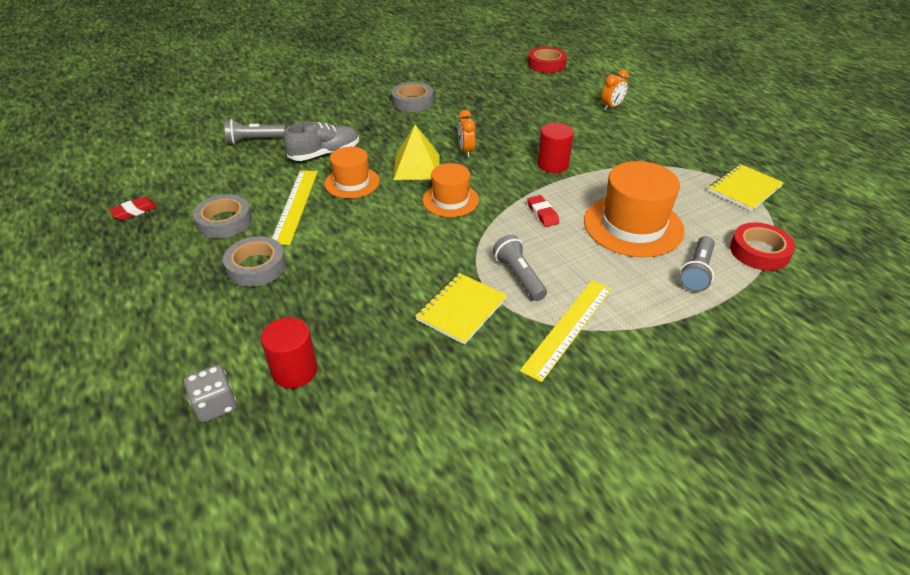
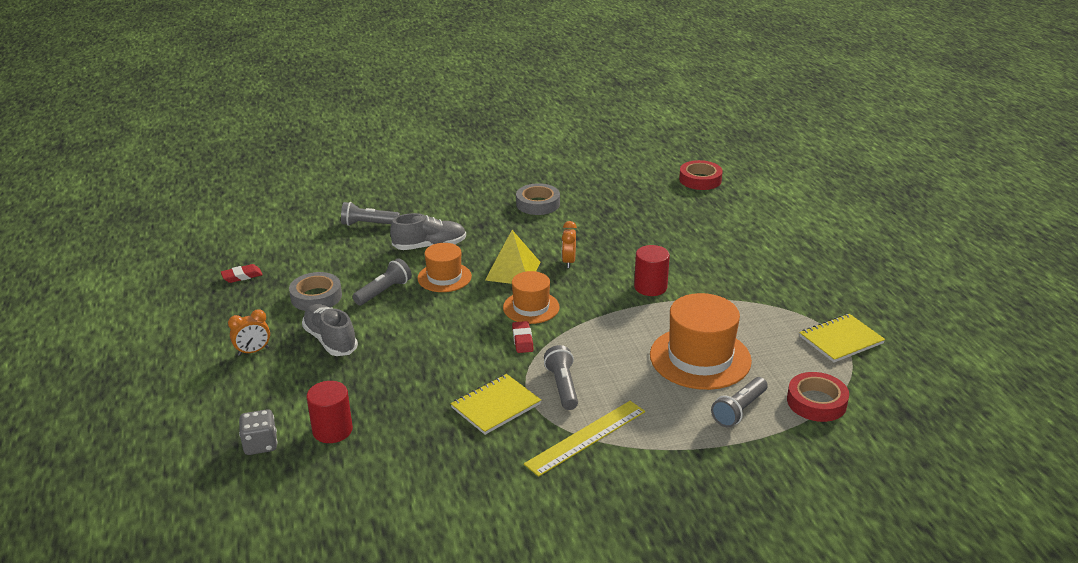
camera: 15 degrees right, 10 degrees down
(256, 266) = (330, 340): grey tape -> grey shoe
(295, 205) = (384, 291): yellow ruler -> grey flashlight
(542, 214) = (615, 333): red eraser -> red eraser (522, 340)
(611, 107) = (747, 235): orange clock -> orange clock (253, 351)

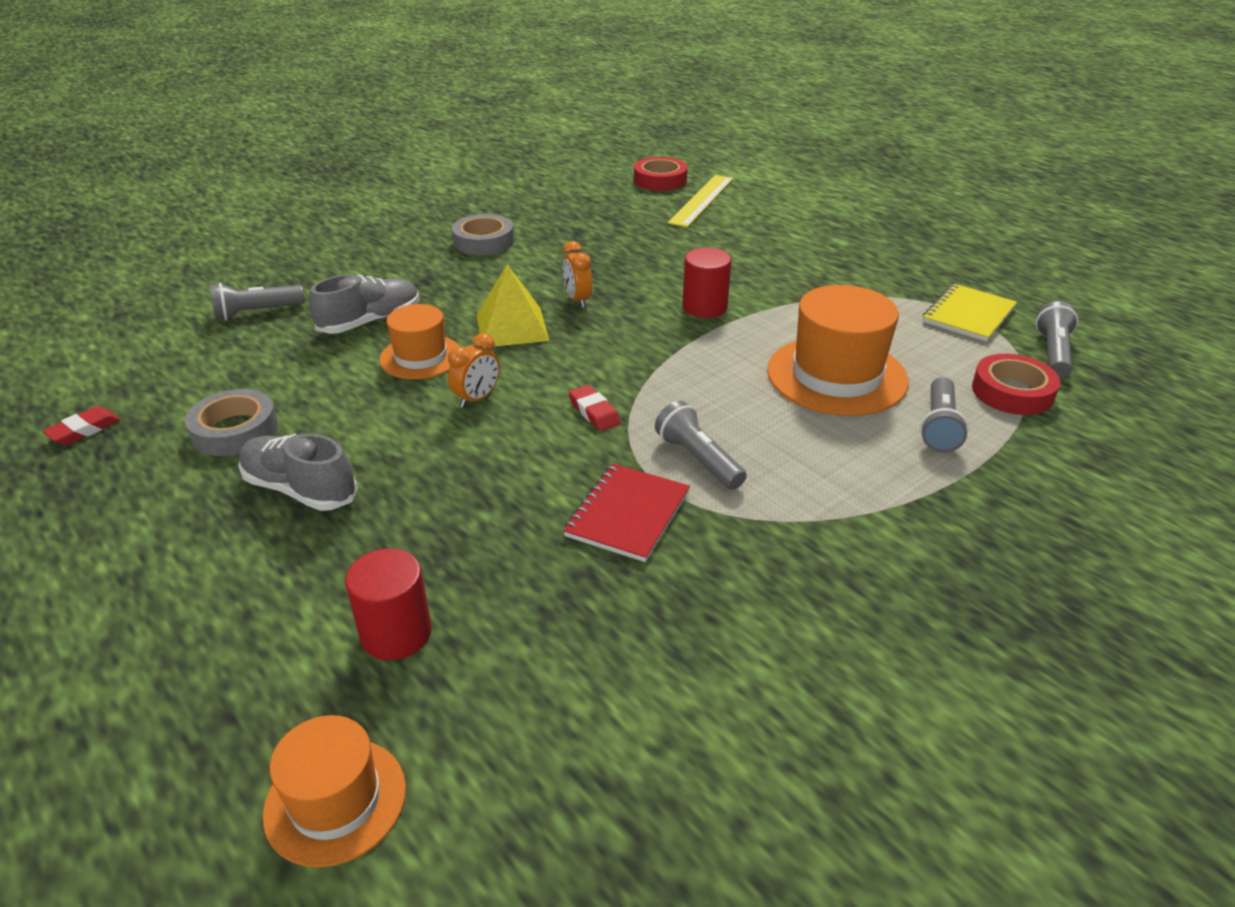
camera: 25 degrees left, 5 degrees up
(253, 351) = (172, 543): orange clock -> orange clock (477, 398)
(260, 444) = (279, 702): grey dice -> none
(384, 291) = (341, 397): grey flashlight -> grey flashlight (1052, 353)
(496, 406) = (628, 514): yellow notebook -> red notebook
(531, 307) = (572, 367): orange hat -> orange hat (335, 800)
(586, 437) = (787, 521): yellow ruler -> yellow ruler (702, 200)

